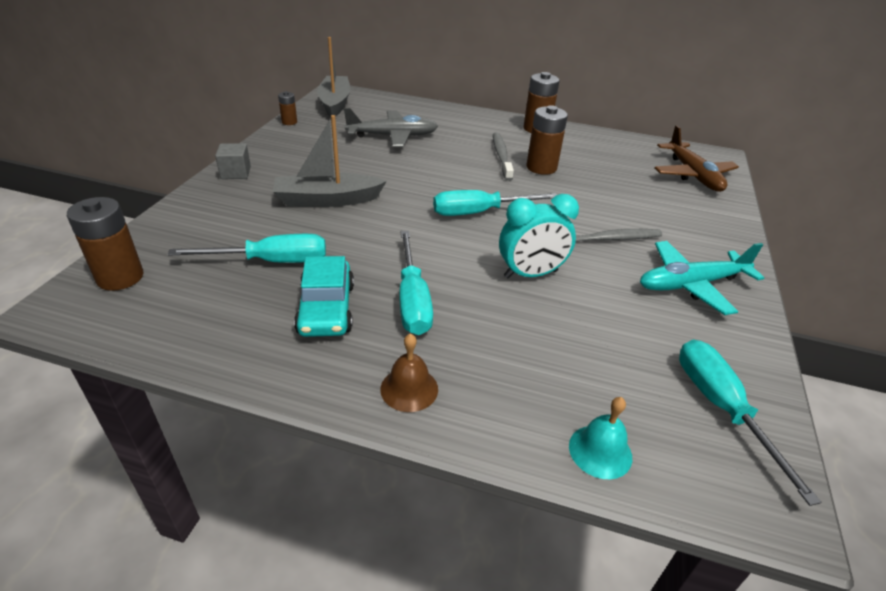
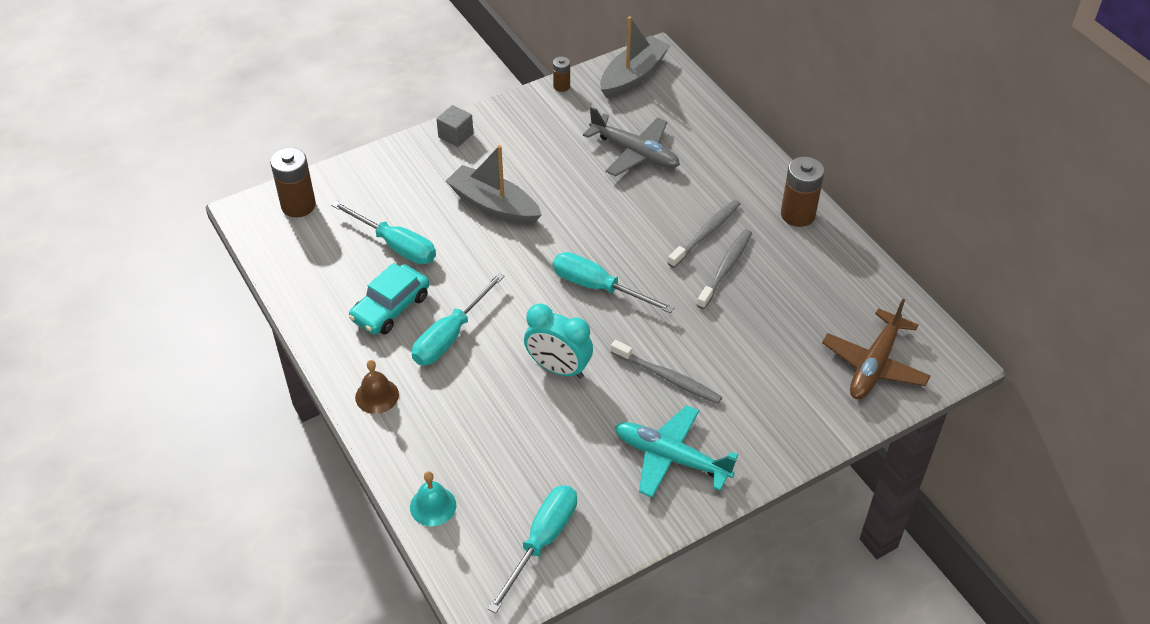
camera: 45 degrees right, 10 degrees up
(541, 167) = (725, 268): brown battery -> grey toothbrush

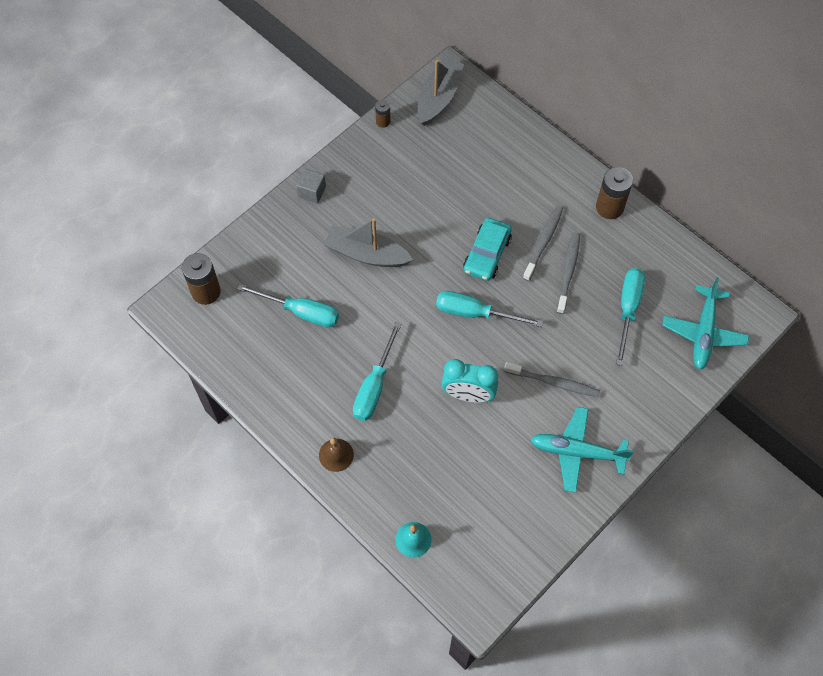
camera: 15 degrees left, 15 degrees up
(391, 308) = (318, 372): turquoise car -> turquoise car (487, 254)
(542, 541) = (504, 547): turquoise screwdriver -> turquoise screwdriver (628, 309)
(634, 152) = (463, 176): grey plane -> none
(874, 364) = (703, 332): brown plane -> turquoise plane

